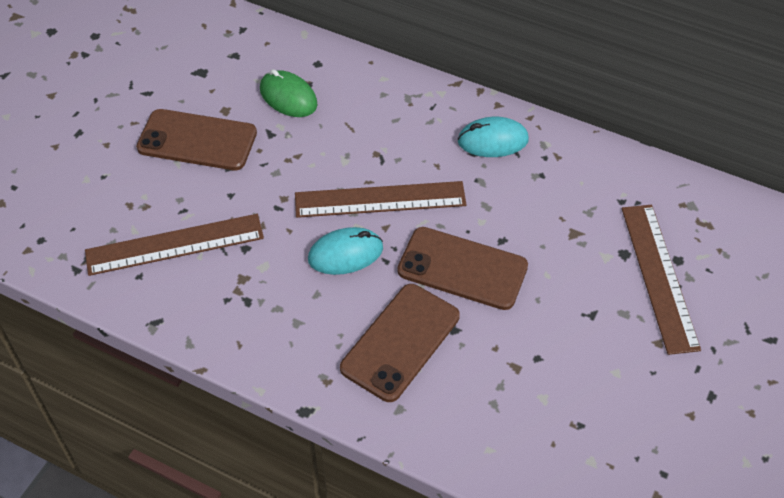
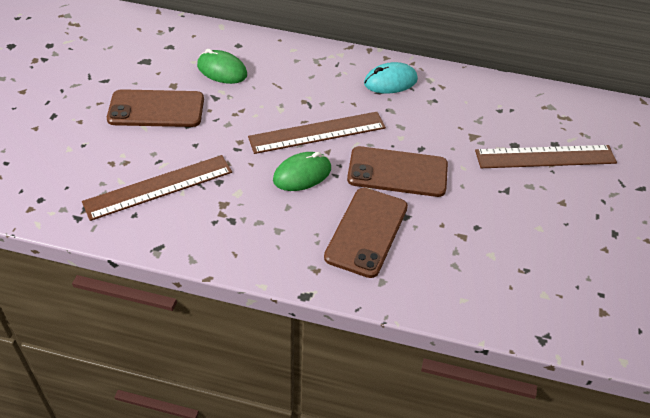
camera: 15 degrees left, 5 degrees down
(345, 254) = (302, 174): turquoise mouse -> green mouse
(658, 276) = (545, 157): brown ruler -> brown ruler turned 75 degrees counterclockwise

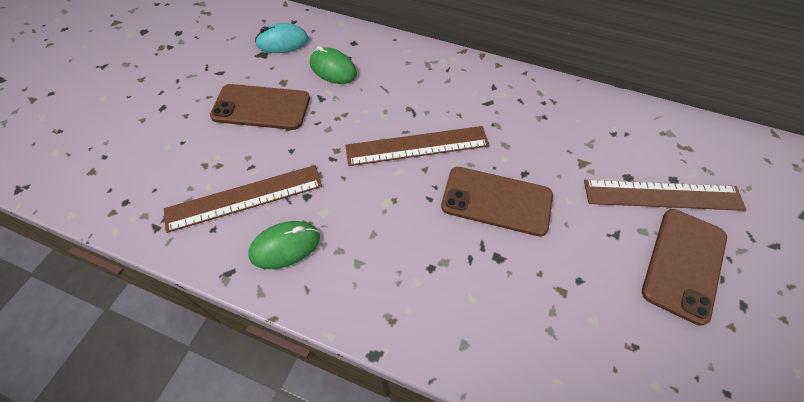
camera: 10 degrees right, 10 degrees up
(302, 174) = (394, 195): green mouse -> green mouse (285, 246)
(366, 232) = (454, 275): brown phone -> brown phone (683, 264)
(390, 82) = (500, 92): turquoise mouse -> turquoise mouse (282, 42)

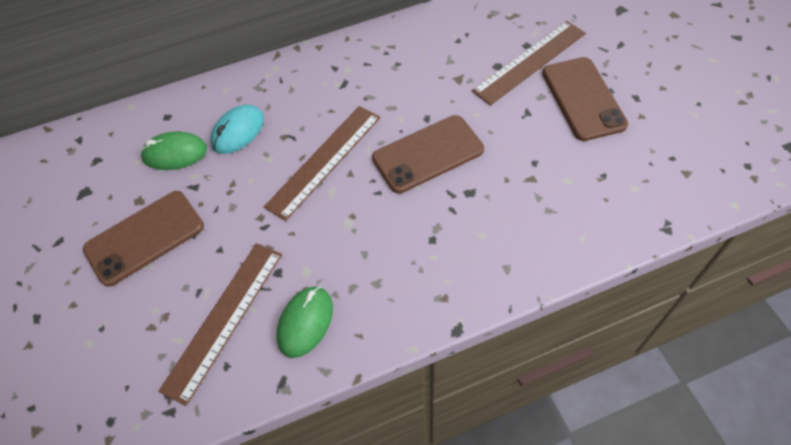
camera: 40 degrees left, 0 degrees up
(282, 42) = (92, 166): turquoise mouse -> turquoise mouse (238, 131)

